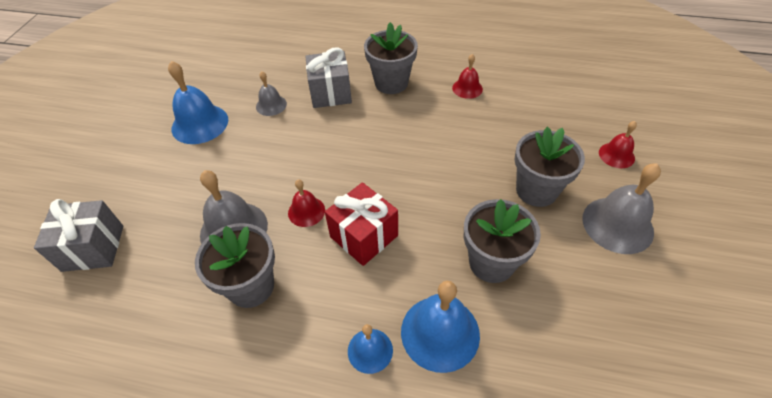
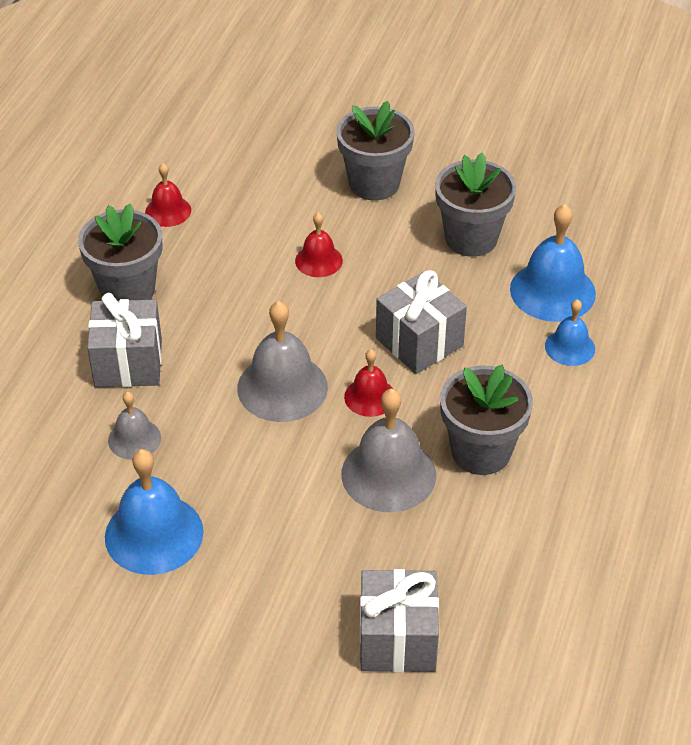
camera: 85 degrees left, 5 degrees down
(364, 236) = (419, 342): red gift -> grey gift
(616, 155) = (332, 108): red bell -> red bell (318, 260)
(617, 224) = (434, 135): grey bell -> grey bell (282, 387)

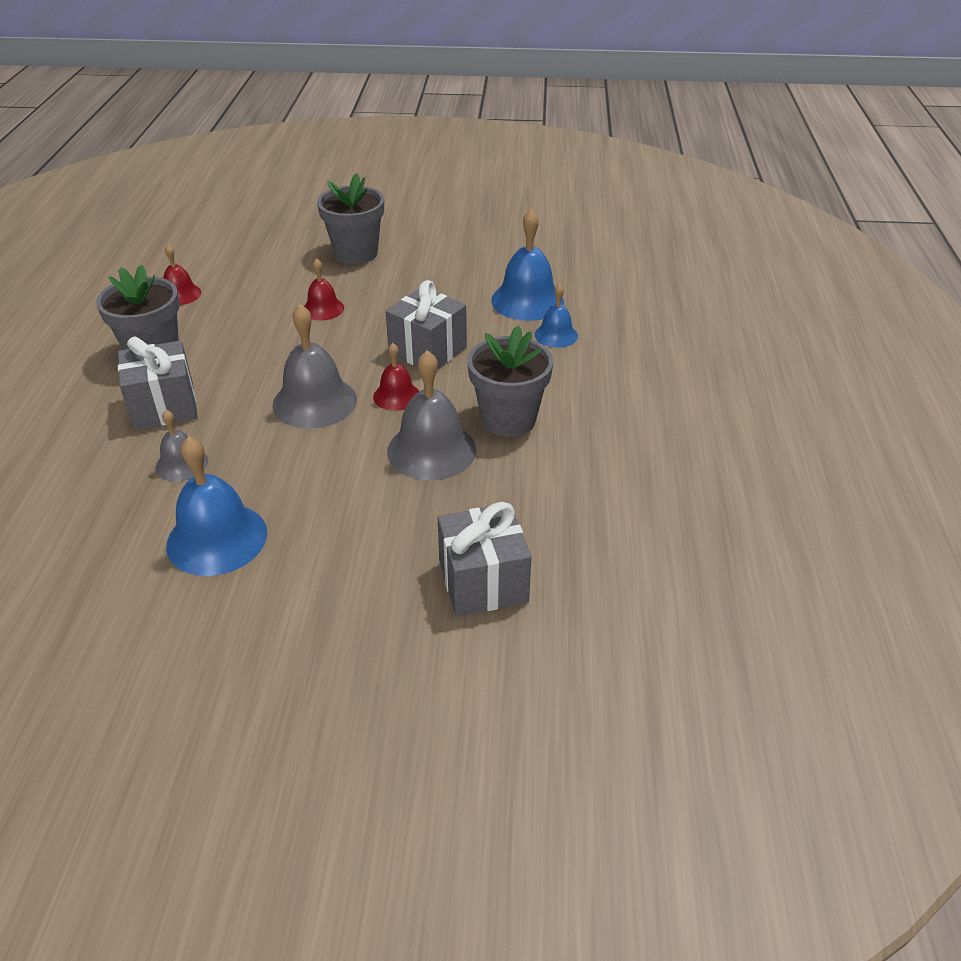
camera: 15 degrees left, 5 degrees down
(471, 238) = (448, 277): grey flower pot -> none

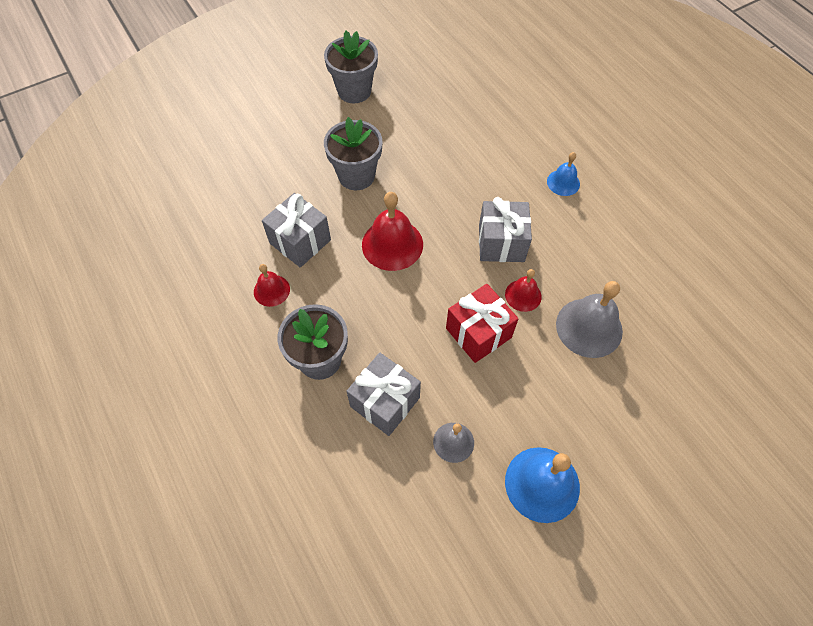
camera: 35 degrees left, 20 degrees up
(314, 402) = (478, 333): grey bell -> red gift
(323, 309) = (392, 244): red bell -> red bell, size x1.76
(483, 582) = (713, 407): grey gift -> grey gift (300, 241)
(508, 419) = (606, 273): grey flower pot -> grey flower pot (354, 91)
(527, 300) = (516, 160): blue bell -> none

